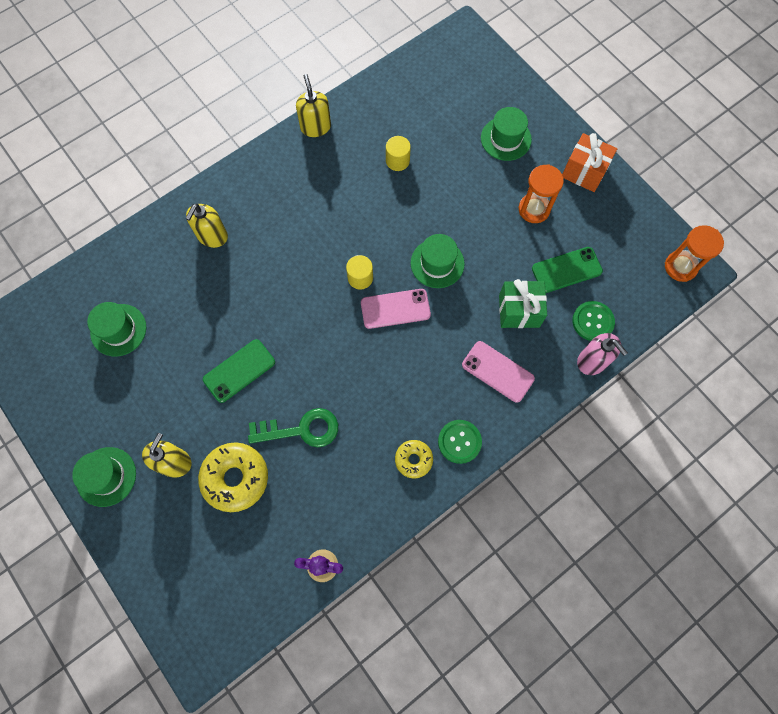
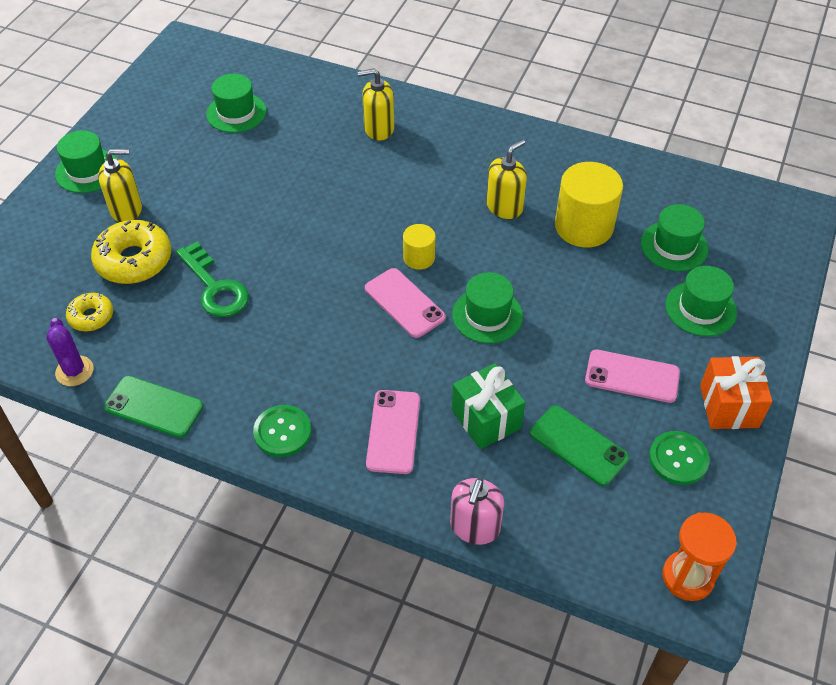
camera: 60 degrees right, 20 degrees down
(239, 371) = (249, 212): green phone -> green phone (154, 407)
(315, 127) = (564, 146): yellow soap dispenser -> yellow soap dispenser (504, 207)
(397, 161) = (583, 226): yellow cylinder -> yellow cylinder, size x1.89
(413, 460) = (236, 398): yellow donut -> yellow donut (91, 317)
(447, 120) = (674, 246): none -> green hat
(534, 209) = (632, 376): orange hourglass -> pink phone
(592, 321) = (529, 504): green button -> green button (678, 459)

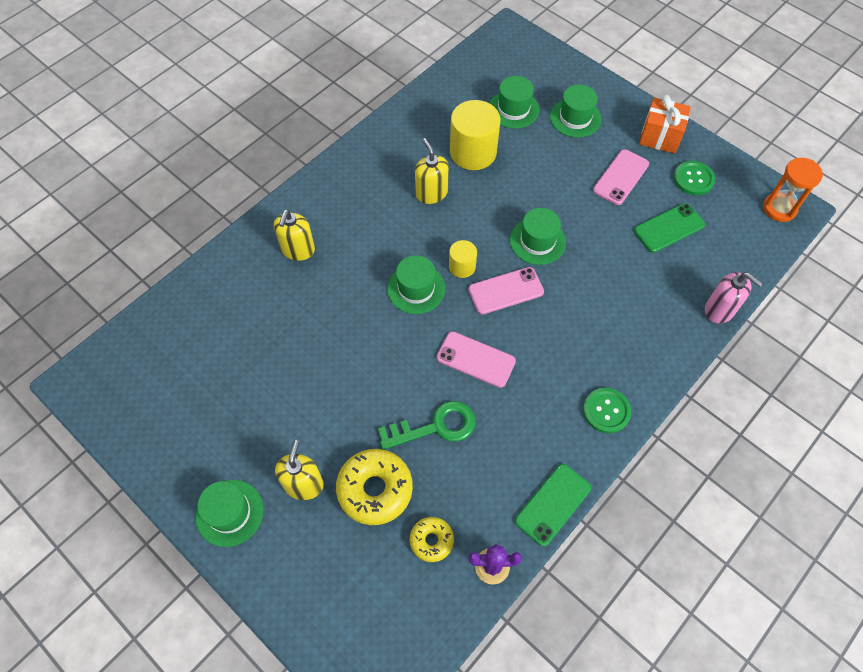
camera: 70 degrees left, 10 degrees up
(236, 113) = (214, 357): green hat -> green hat (416, 289)
(393, 431) = (627, 335): pink phone -> pink phone (476, 359)
(486, 419) = (632, 273): green gift -> none

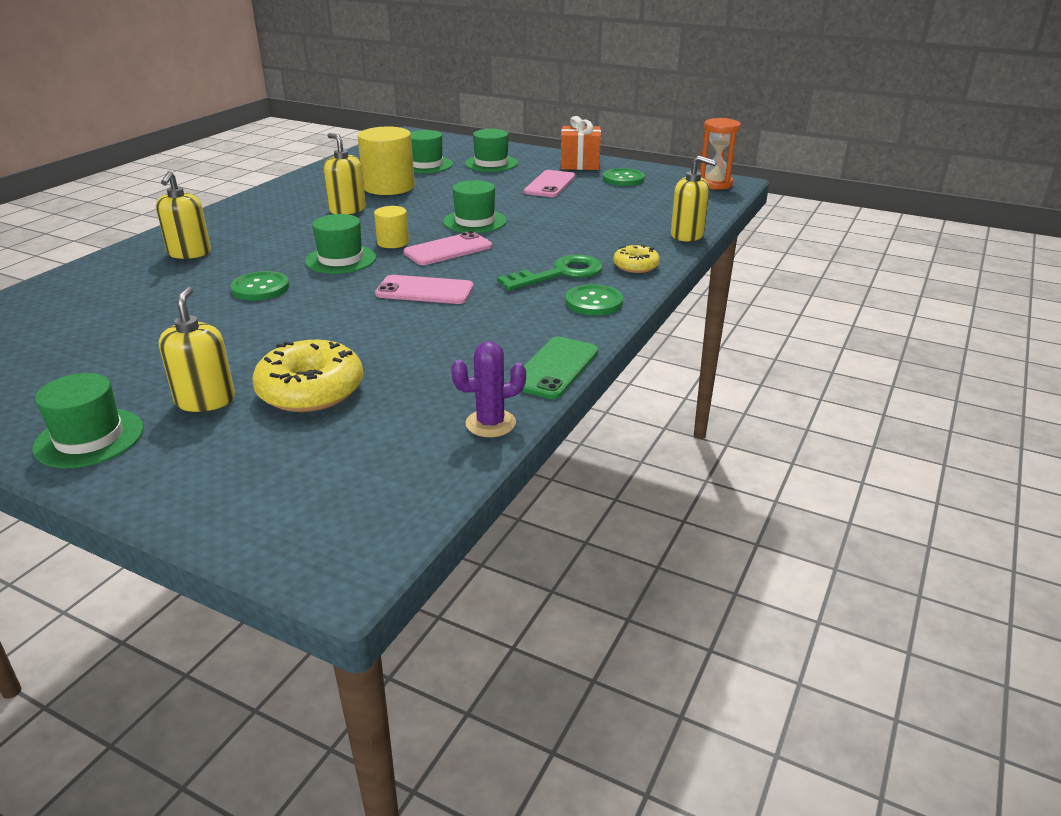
camera: 15 degrees left, 30 degrees down
(350, 324) = (260, 288): none -> green button
(431, 540) = (399, 417): yellow donut -> yellow donut (636, 266)
(436, 426) = (385, 337): green key -> green key (560, 274)
(669, 228) = (611, 202): green phone -> none
(719, 310) = (687, 235): pink soap dispenser -> yellow soap dispenser

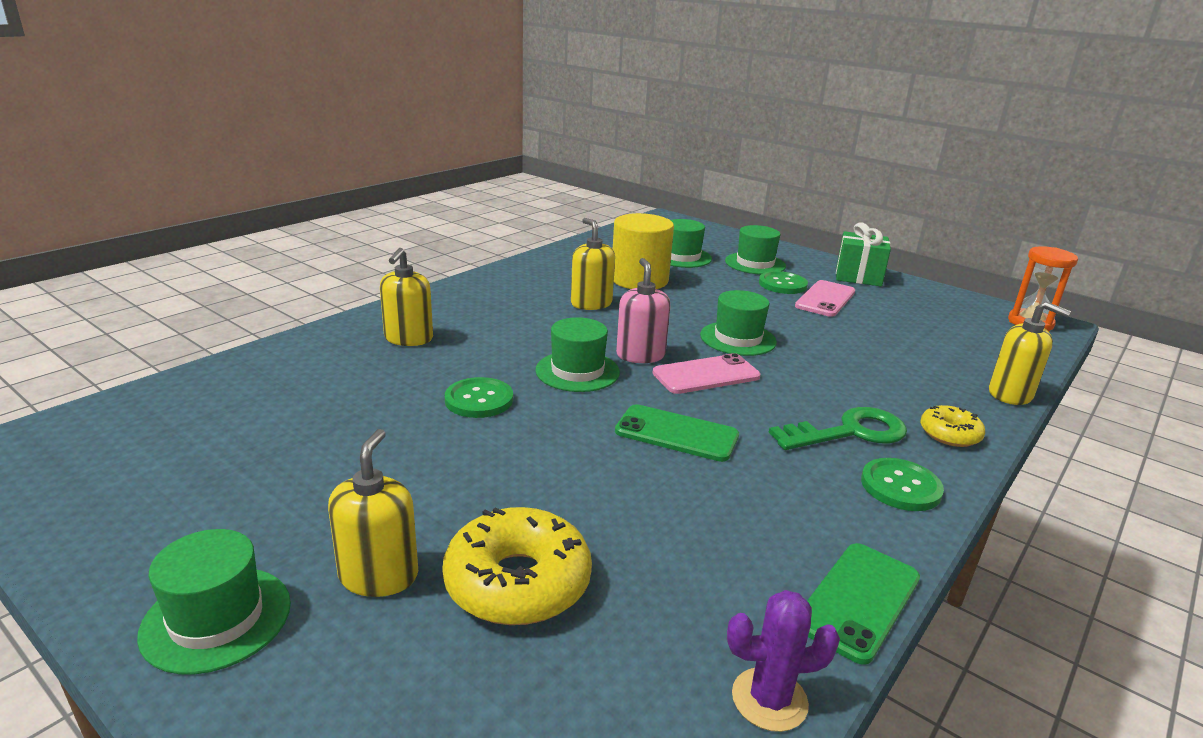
camera: 10 degrees right, 5 degrees down
(393, 242) = (640, 355): yellow cylinder -> pink soap dispenser
(425, 291) = (676, 434): pink phone -> green phone
(580, 164) = (858, 276): orange gift -> green gift
(623, 179) = (913, 302): green button -> green button (782, 284)

